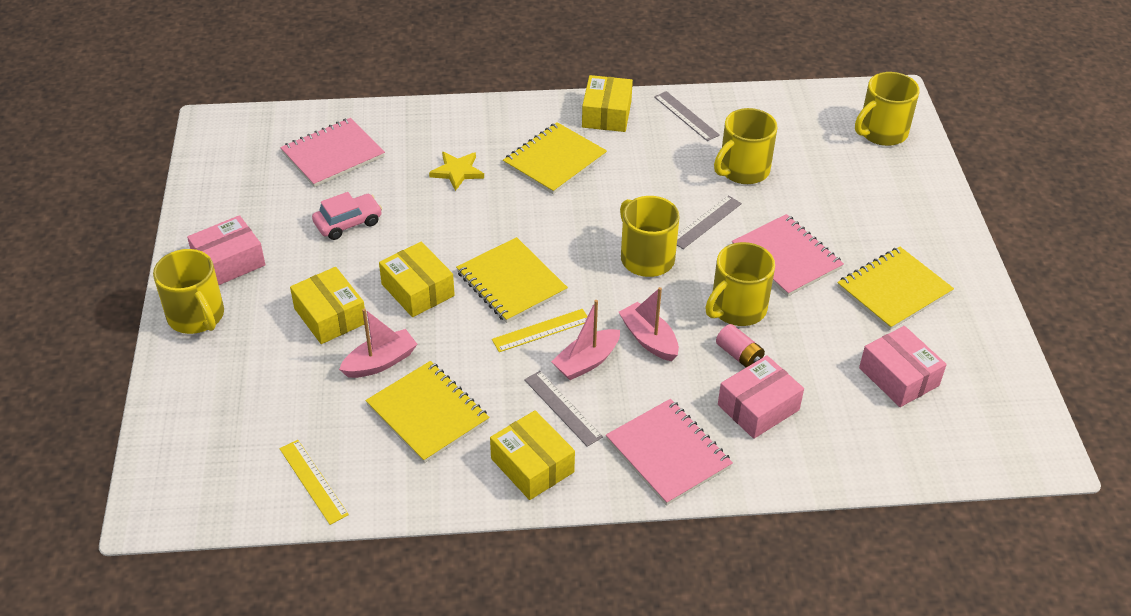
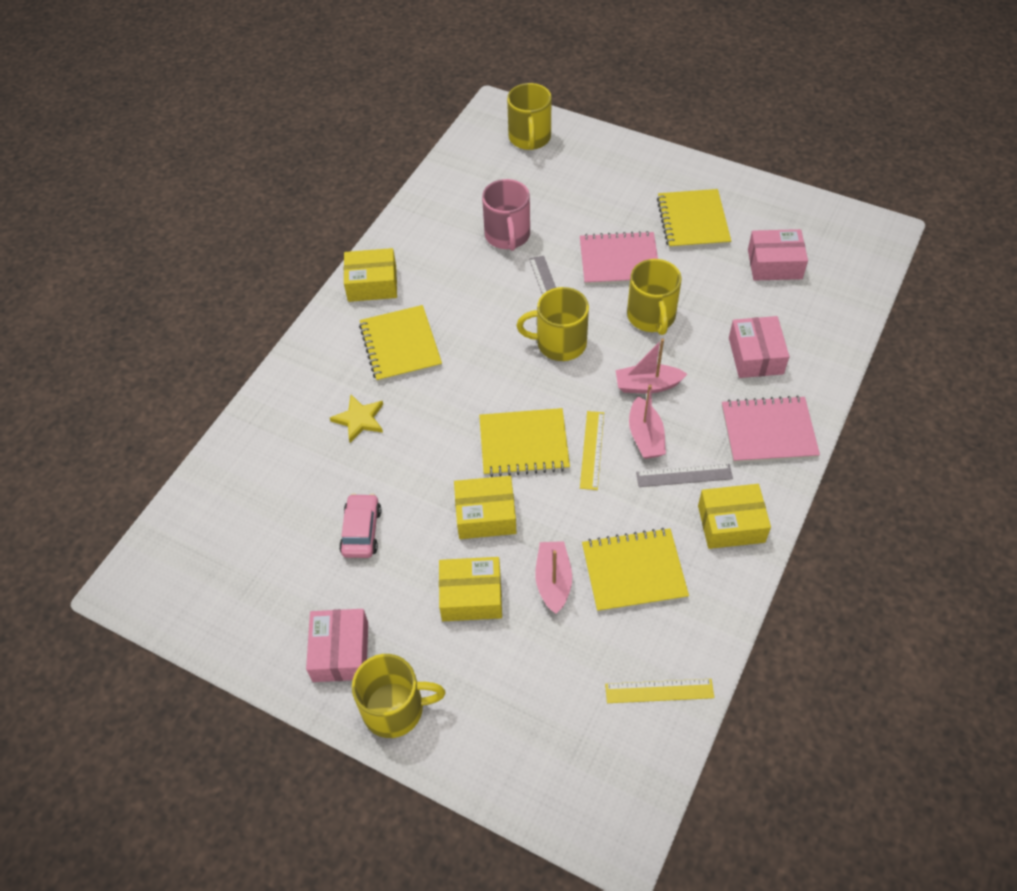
camera: 55 degrees left, 10 degrees up
(333, 155) = (258, 504): pink notebook -> none
(606, 114) = (372, 284): yellow box -> yellow box turned 45 degrees counterclockwise
(686, 116) = (417, 236): grey ruler -> none
(739, 355) = (698, 340): pink battery -> none
(743, 170) = (507, 235): yellow mug -> pink mug

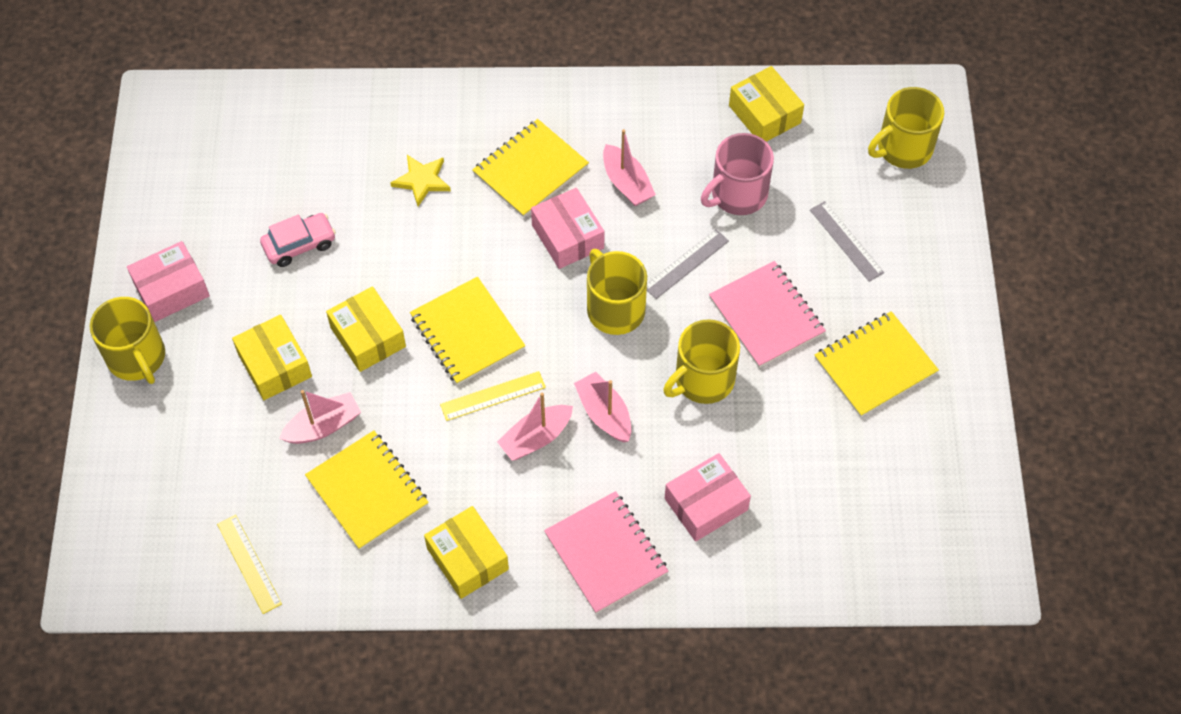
camera: 60 degrees right, 5 degrees up
(372, 284) = (595, 107): yellow box -> yellow box (764, 114)
(454, 293) = (626, 183): none -> pink boat
(684, 475) = (505, 493): grey ruler -> grey ruler (846, 241)
(774, 264) = (859, 475): pink box -> pink box (567, 237)

